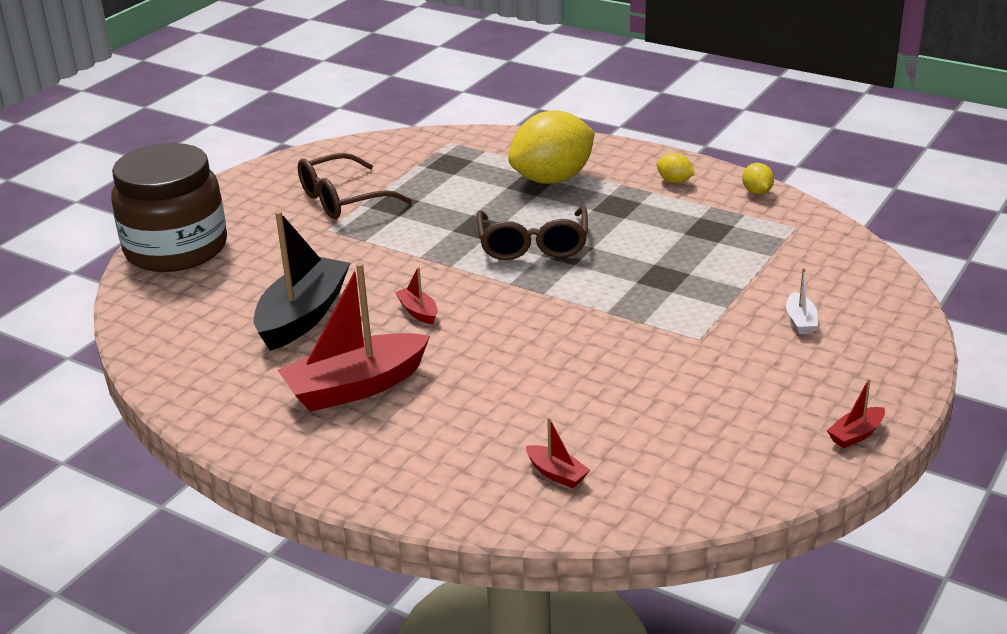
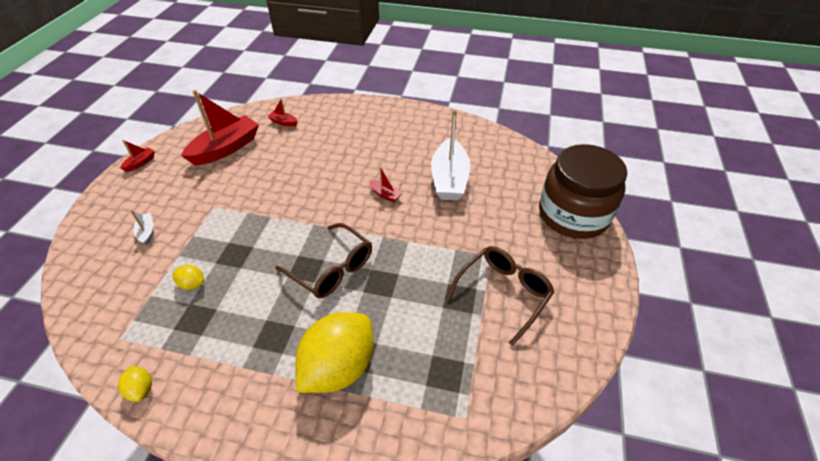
camera: 160 degrees right, 15 degrees up
(303, 316) = (449, 179): black boat -> white boat
(355, 387) = (392, 144): red boat -> red boat (226, 148)
(533, 245) = (332, 269): brown glasses -> brown glasses turned 150 degrees clockwise
(674, 181) = (220, 391): yellow lemon -> yellow lemon (192, 284)

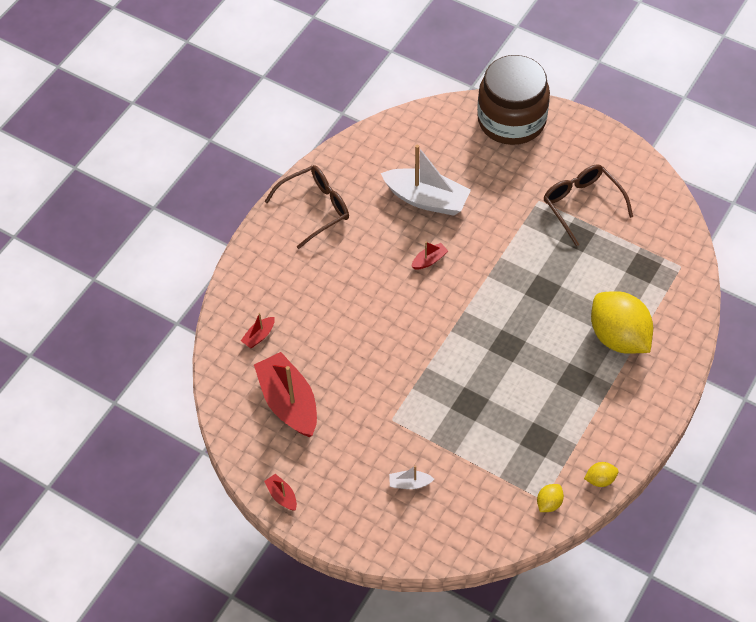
camera: 70 degrees left, 10 degrees up
(192, 284) = (497, 441): yellow lemon -> yellow lemon (549, 503)
(332, 269) = (515, 324): brown glasses -> brown glasses (315, 208)

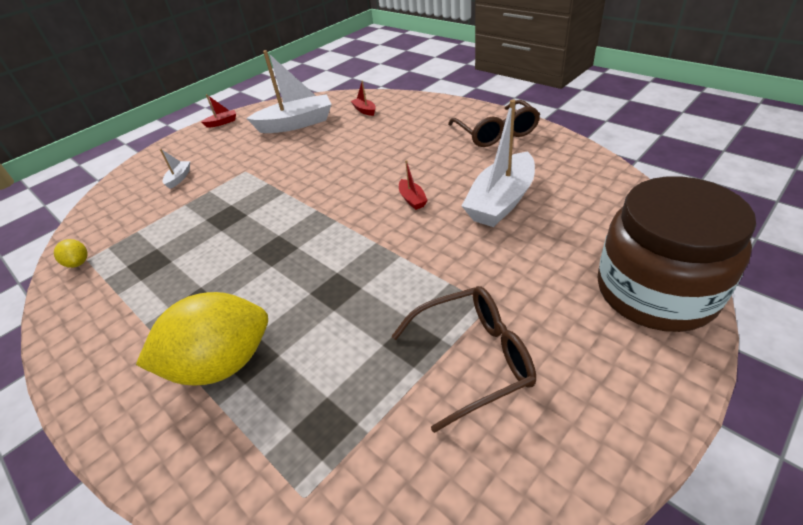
camera: 105 degrees right, 15 degrees down
(288, 402) = (296, 124): red boat -> white boat
(600, 479) = (61, 309): yellow lemon -> none

